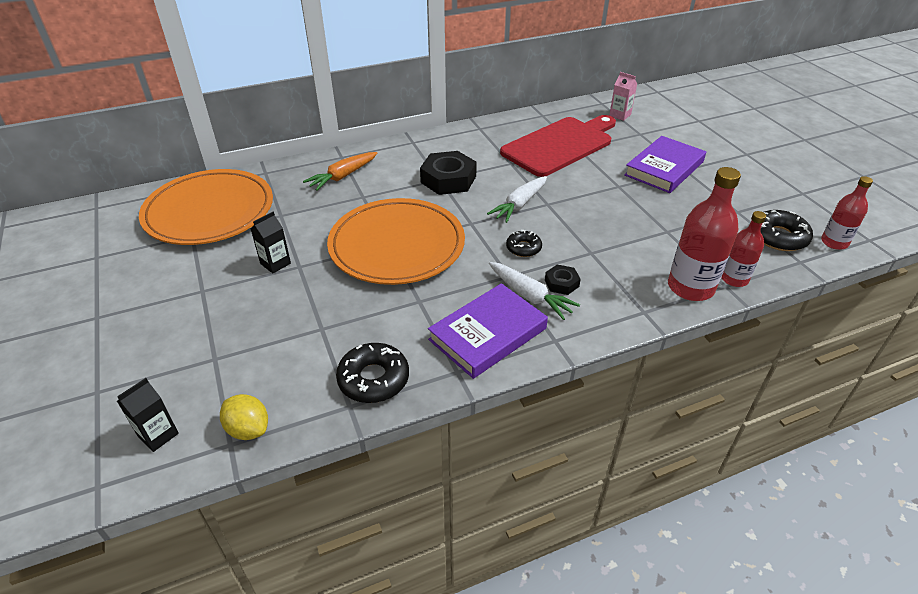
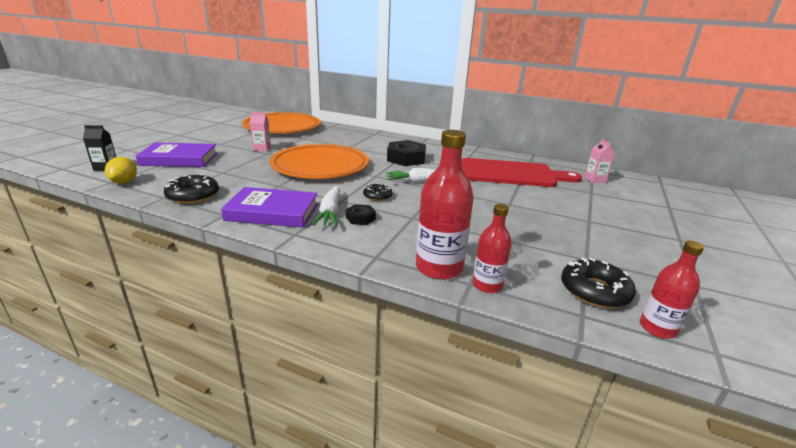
camera: 45 degrees right, 15 degrees down
(275, 263) = (262, 149): black carton -> pink carton
(343, 176) = (359, 138): orange carrot -> none
(664, 168) = (570, 213): purple book -> purple book (179, 159)

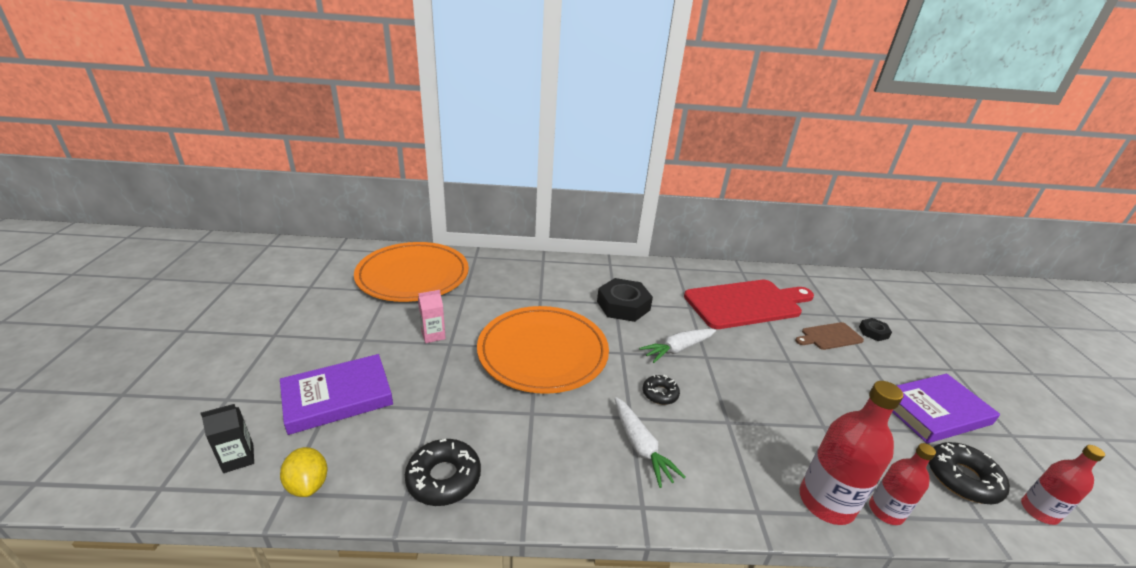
camera: 25 degrees left, 5 degrees up
(272, 212) = (577, 472): purple book -> purple book (934, 411)
(360, 218) = (681, 444): black nut -> black nut (873, 332)
(567, 200) = (829, 336): none -> brown cutting board
(595, 180) = (821, 291): pink carton -> none

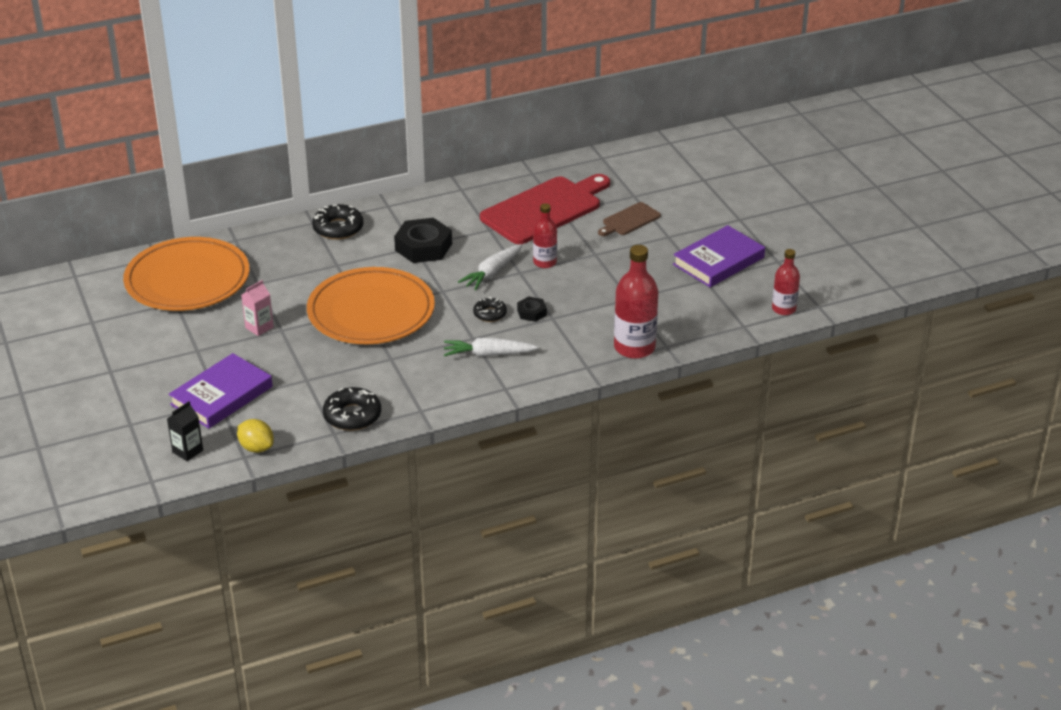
camera: 20 degrees left, 5 degrees up
(640, 446) = (489, 354): white carrot -> white carrot turned 135 degrees clockwise
(873, 332) = (670, 204): black nut -> black nut (531, 312)
(885, 511) = (676, 340): red bottle -> red bottle (545, 262)
(962, 478) = (733, 304): black donut -> black donut (338, 228)

